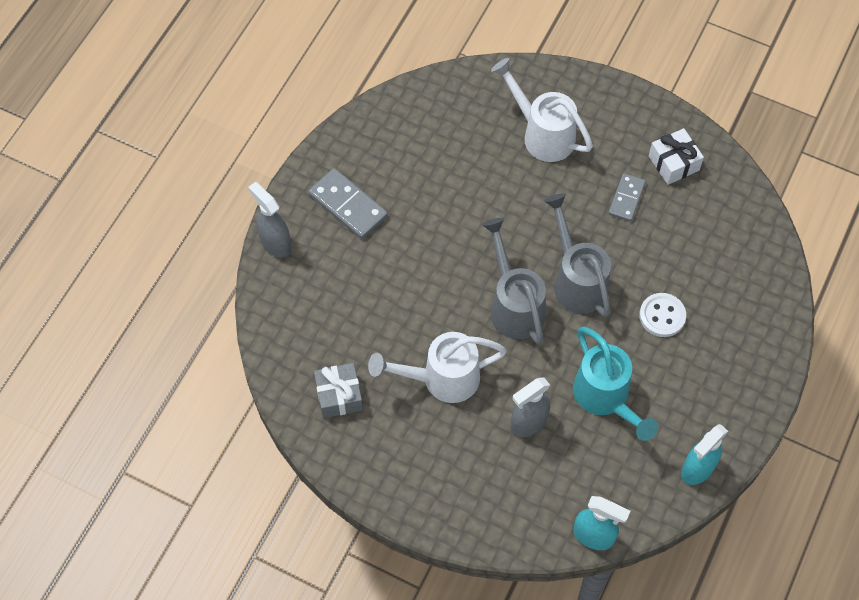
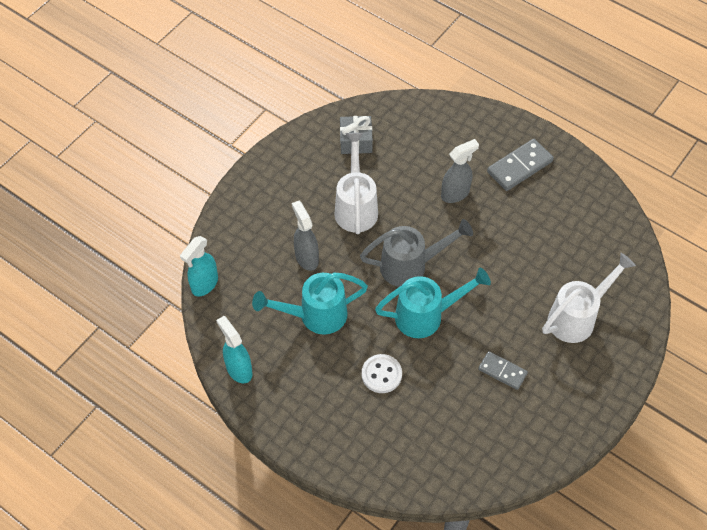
camera: 100 degrees right, 5 degrees down
(275, 243) = (491, 117): grey spray bottle -> grey spray bottle (455, 194)
(576, 280) = (426, 316): grey watering can -> turquoise watering can
(673, 163) = (536, 419): white gift -> none

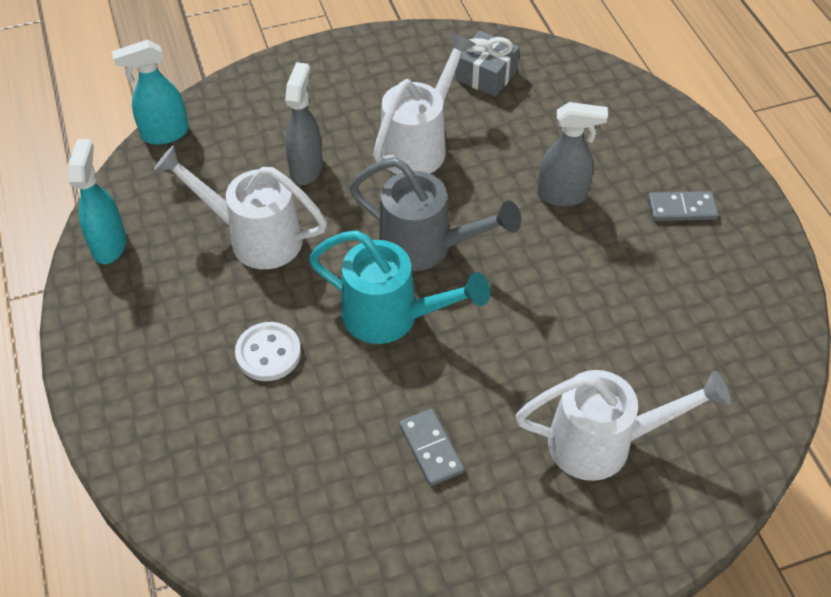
camera: 35 degrees right, 5 degrees down
(315, 315) = (255, 237): turquoise watering can -> white watering can
(519, 166) = (681, 208): grey domino -> grey domino, size x0.64

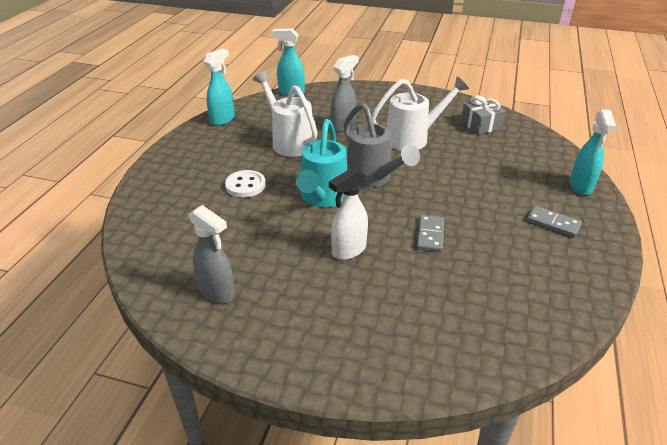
camera: 35 degrees right, 15 degrees down
(392, 317) = (322, 198): turquoise watering can -> turquoise watering can turned 45 degrees clockwise
(431, 448) = (281, 261): grey domino -> grey domino (430, 235)
(495, 383) = (348, 250): none -> white spray bottle
(562, 195) = (477, 188): grey spray bottle -> grey spray bottle (217, 292)
(603, 443) = (385, 310): white watering can -> none
(672, 131) = (581, 186): none -> turquoise spray bottle

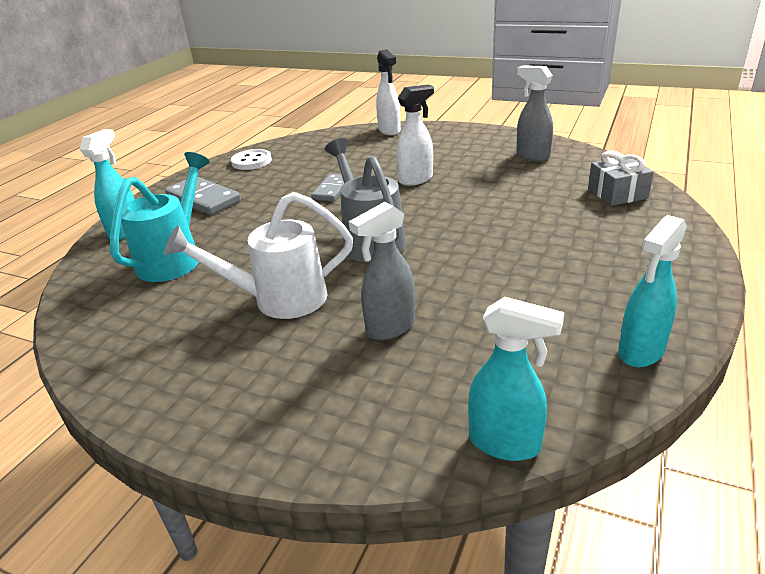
camera: 170 degrees left, 5 degrees down
(245, 185) = (541, 233): white button -> white button (251, 161)
(289, 141) = (490, 297): white watering can -> none
(322, 198) = (438, 219): turquoise watering can -> turquoise watering can (174, 258)
(409, 372) = (389, 130): none -> white spray bottle
(481, 125) = (143, 325): grey gift -> grey gift (617, 193)
(553, 223) = (203, 199): grey domino -> grey domino, size x1.56

